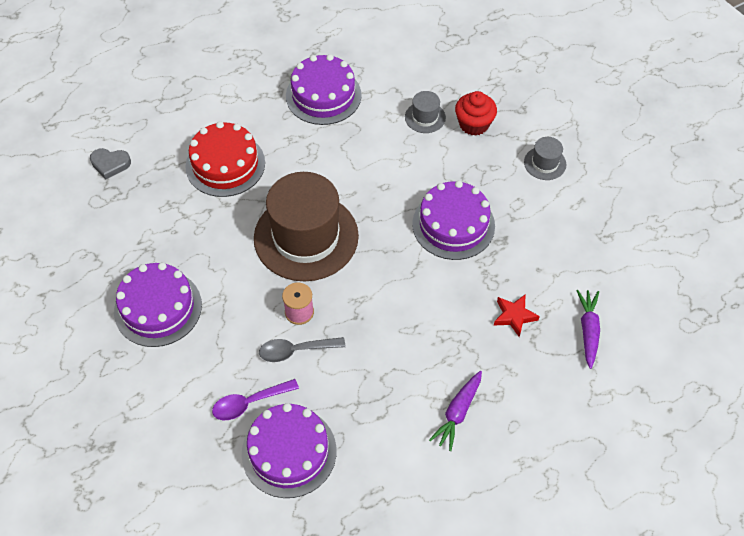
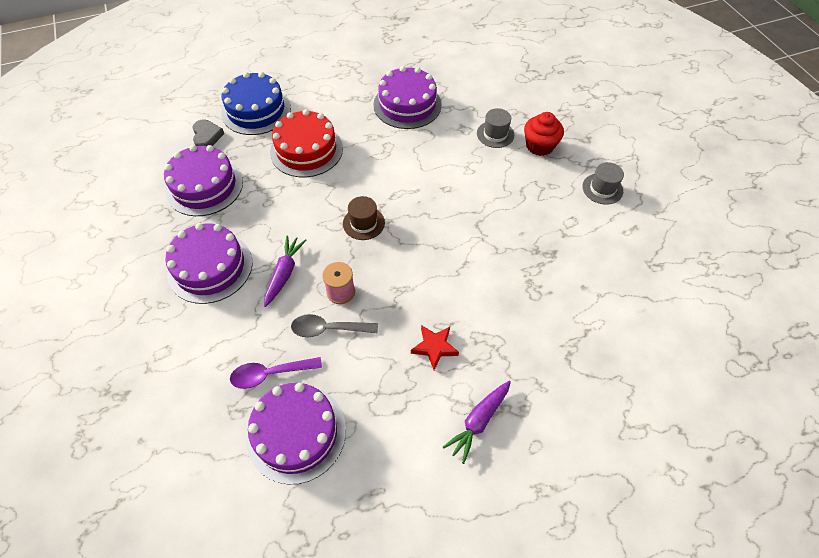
camera: 10 degrees right, 0 degrees up
(110, 164) = (207, 136): grey heart -> grey heart turned 120 degrees counterclockwise
(156, 125) = (256, 110): none -> blue cake
(306, 237) = (363, 223): brown hat -> brown hat, size x0.42
(453, 225) = (505, 232): purple cake -> purple cake (204, 186)
(514, 316) = (552, 329): red star -> red star (434, 347)
(588, 330) = (628, 357): purple carrot -> purple carrot (284, 273)

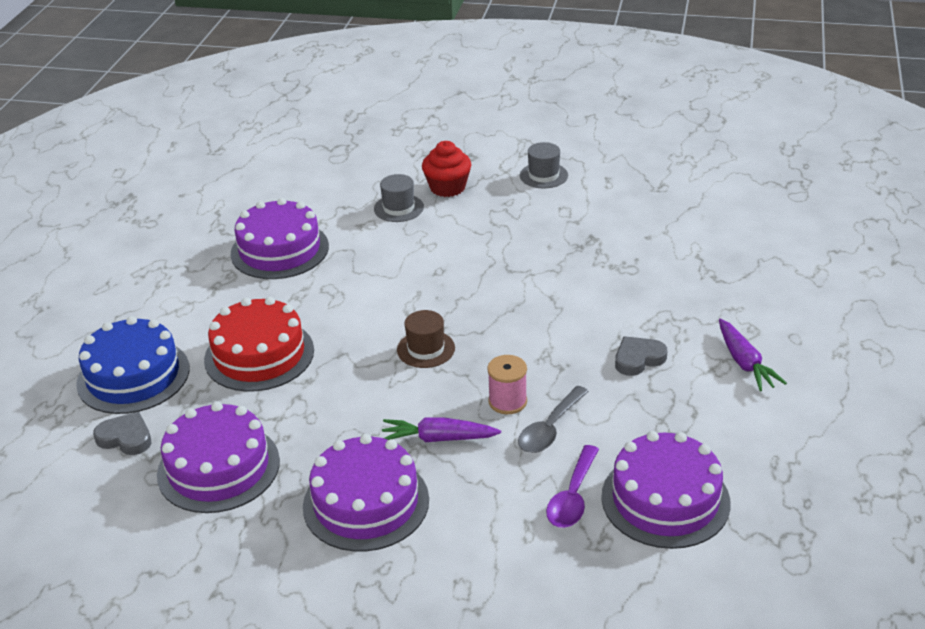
camera: 55 degrees left, 20 degrees down
(284, 273) = (438, 438): purple carrot -> purple carrot turned 45 degrees counterclockwise
(434, 347) = (638, 359): red star -> grey heart

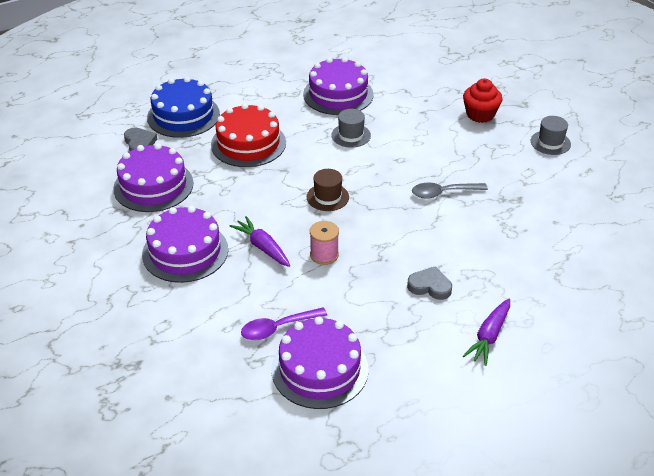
camera: 45 degrees right, 5 degrees up
(398, 208) = (434, 110): grey hat -> grey hat (351, 135)
(550, 429) = (322, 285): grey spoon -> grey spoon (443, 193)

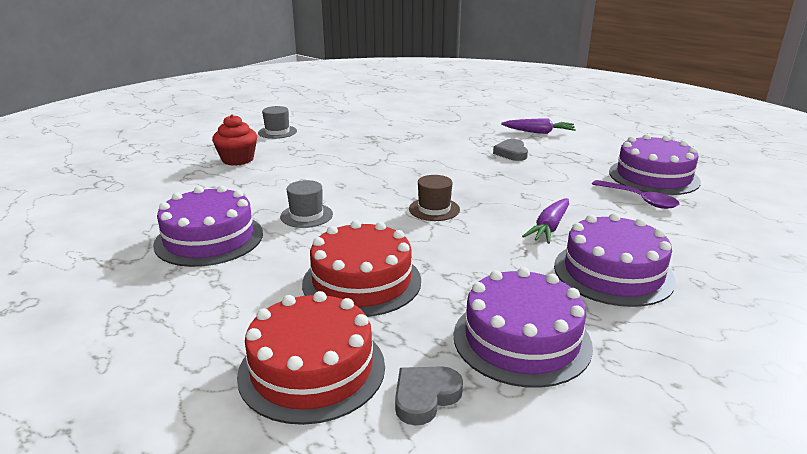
camera: 110 degrees left, 15 degrees down
(183, 115) = (312, 369): blue cake -> red cake
(324, 255) = (523, 196): pink spool -> none
(443, 193) = (383, 161): grey spoon -> none

